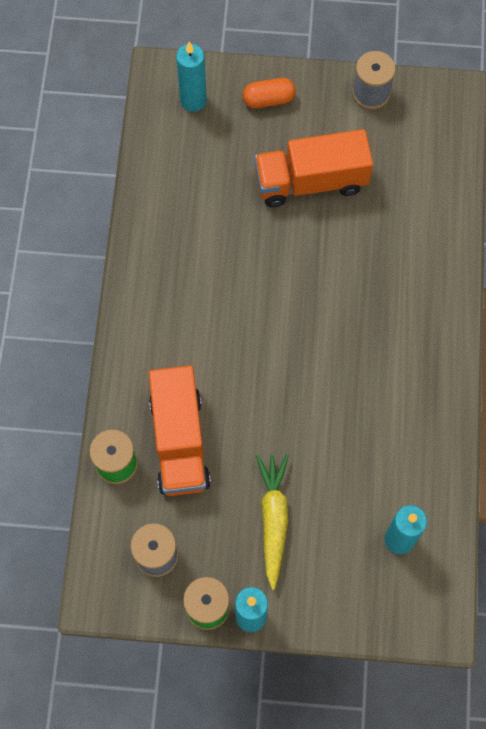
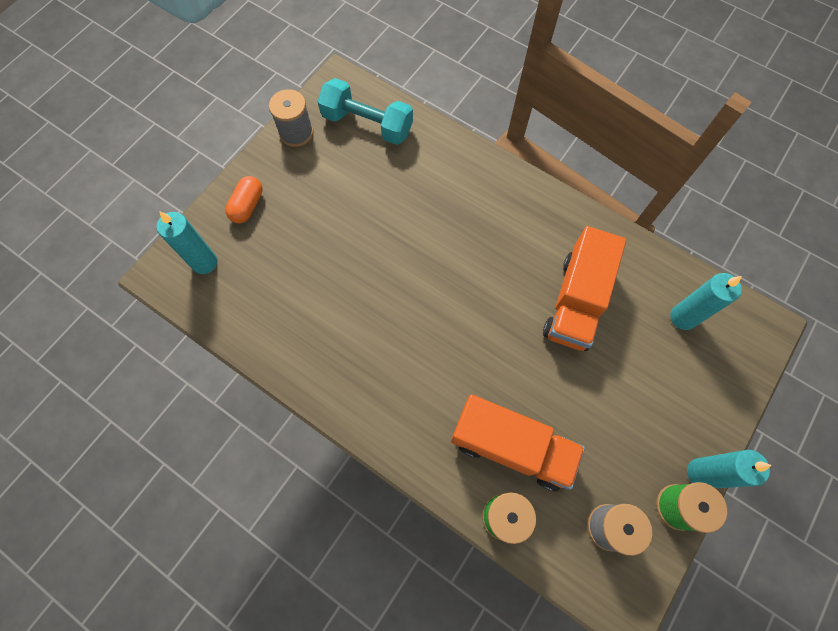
camera: 60 degrees left, 0 degrees up
(273, 519) = (621, 406): yellow carrot -> none
(311, 181) = (341, 214): orange truck -> orange truck (576, 301)
(423, 148) = (367, 124): none -> turquoise dumbbell

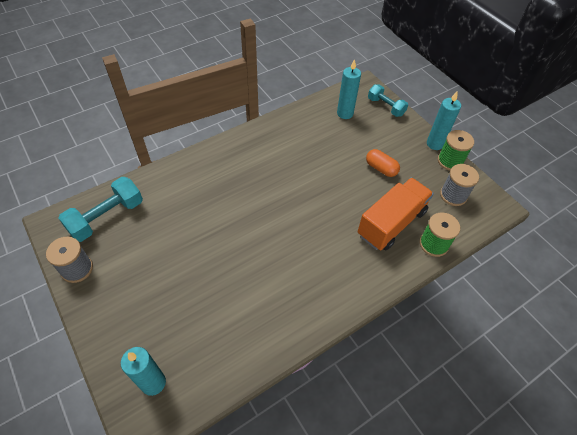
camera: 70 degrees left, 15 degrees down
(247, 206) = (120, 329): orange capsule -> orange capsule (381, 168)
(576, 301) = (312, 155): orange truck -> none
(736, 373) = (385, 107): none -> turquoise dumbbell

